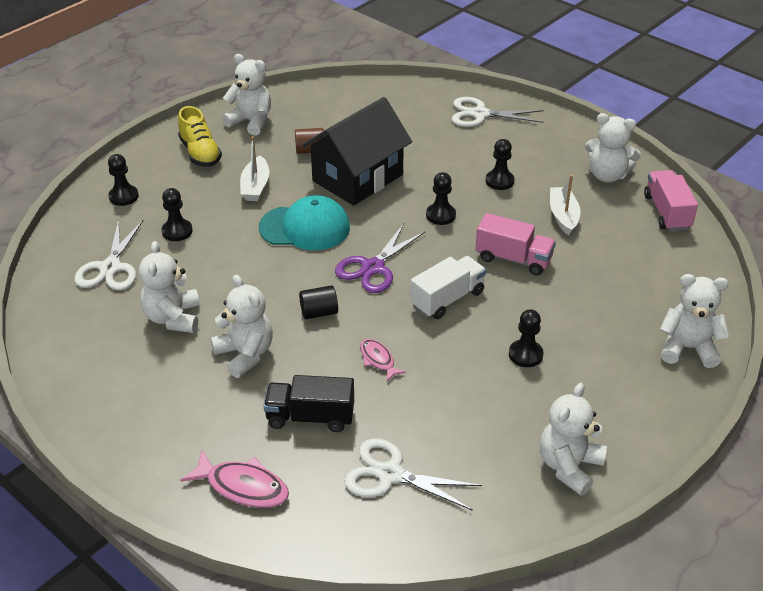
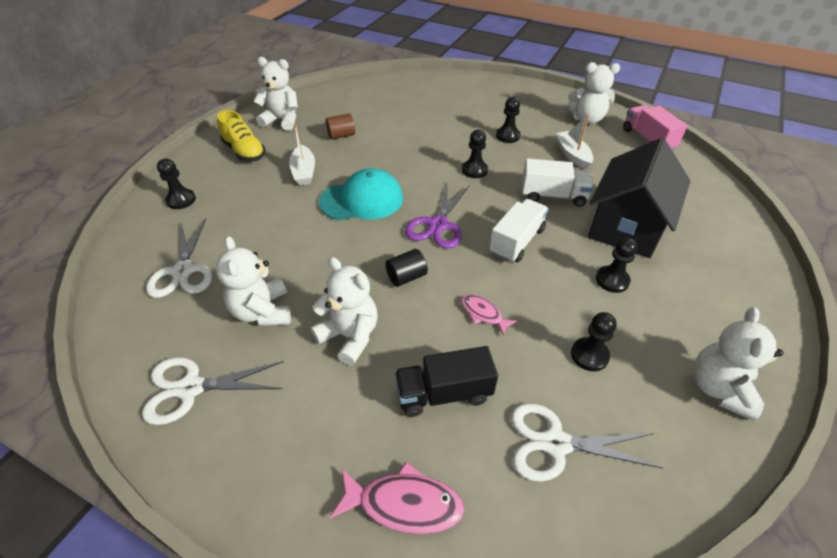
camera: 15 degrees left, 5 degrees up
(177, 231) = (242, 223): black pawn -> black pawn (589, 355)
(358, 178) = (391, 151): black house -> black house (627, 226)
(480, 114) = (466, 90): white scissors -> white scissors (191, 388)
(513, 259) = (553, 196): pink truck -> white truck
(687, 348) = (739, 246): white teddy bear -> none

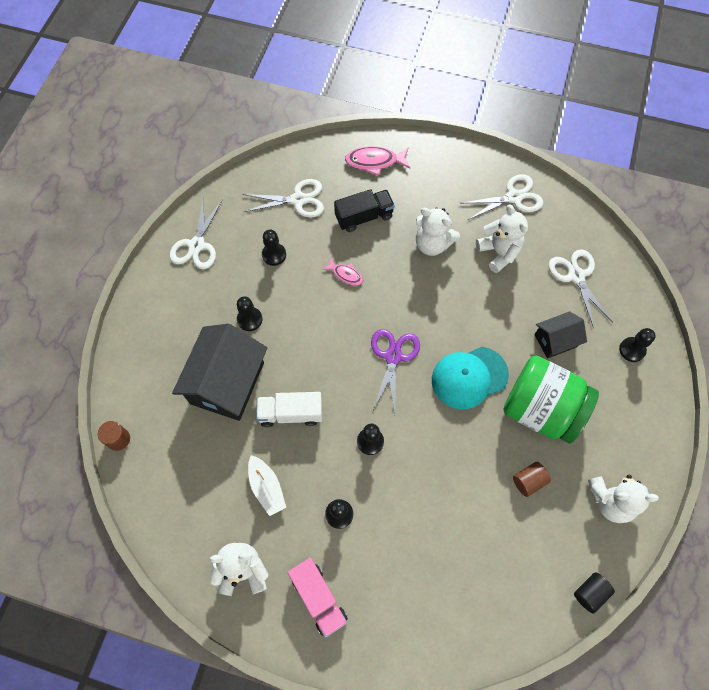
camera: 170 degrees right, 20 degrees up
(244, 151) = (618, 432): yellow shoe -> none
(254, 216) = (555, 340): none -> black house
(304, 172) = (540, 409): white boat -> green jar
(406, 277) = (407, 297): black cylinder -> black cylinder (589, 593)
(517, 241) = (324, 348): white truck -> none
(647, 139) = (176, 535): pink truck -> pink truck (318, 598)
(719, 388) = (196, 245): white teddy bear -> white scissors
(731, 198) = (118, 439): none -> brown cylinder

